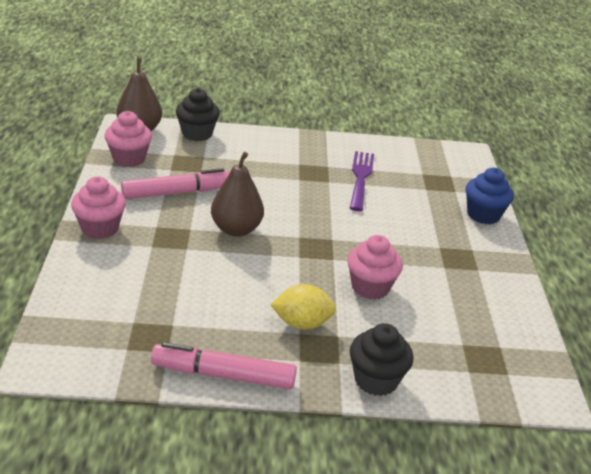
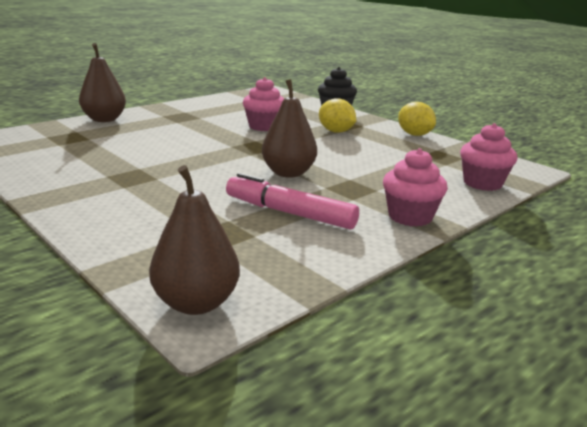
camera: 130 degrees left, 10 degrees down
(129, 158) = (281, 268): pink cupcake -> pink cupcake (482, 183)
(197, 134) = (139, 259): black cupcake -> none
(223, 375) = (414, 134): pink marker -> yellow lemon
(361, 178) = (109, 159): purple fork -> none
(483, 215) = (104, 119): blue cupcake -> brown pear

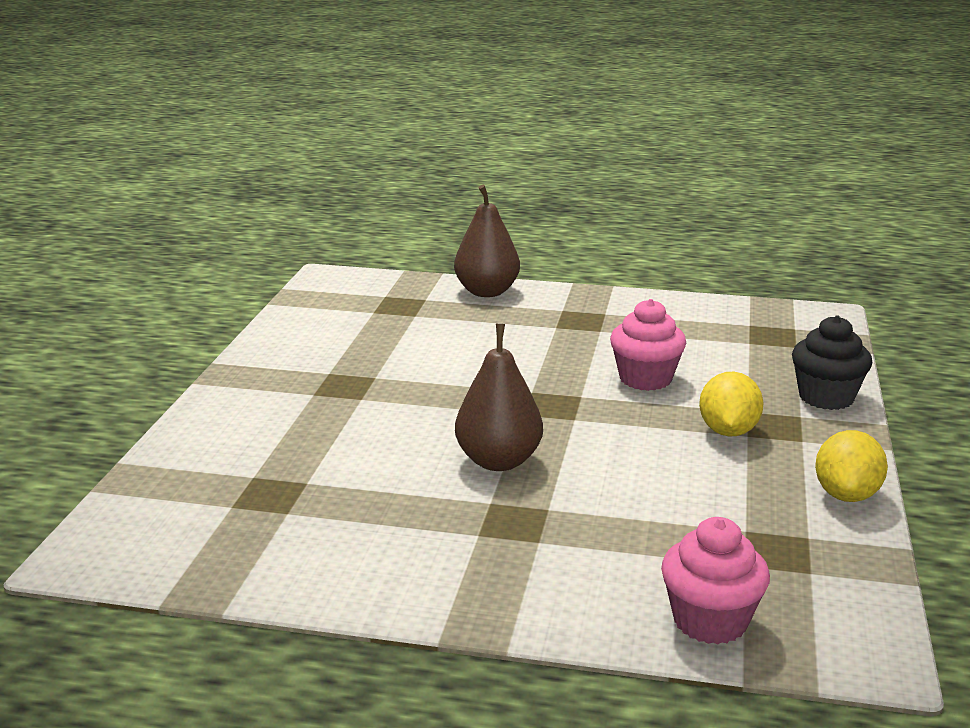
camera: 55 degrees right, 0 degrees up
(196, 303) = (111, 541): brown pear -> none
(289, 213) = (373, 509): pink marker -> none
(410, 217) = (477, 594): pink cupcake -> none

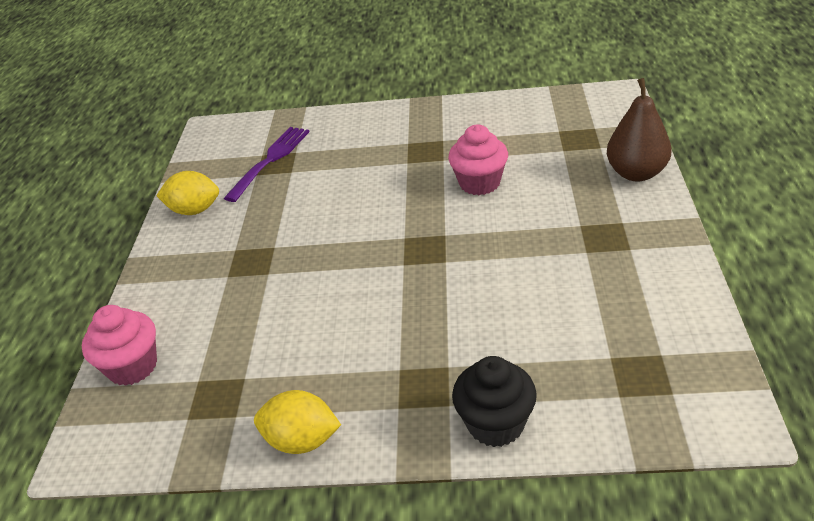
camera: 85 degrees right, 15 degrees up
(258, 498) = (270, 160): none -> purple fork
(498, 461) = (328, 239): brown pear -> none
(645, 379) = (491, 293): pink cupcake -> pink cupcake (479, 183)
(728, 431) = (403, 355): yellow lemon -> yellow lemon (194, 210)

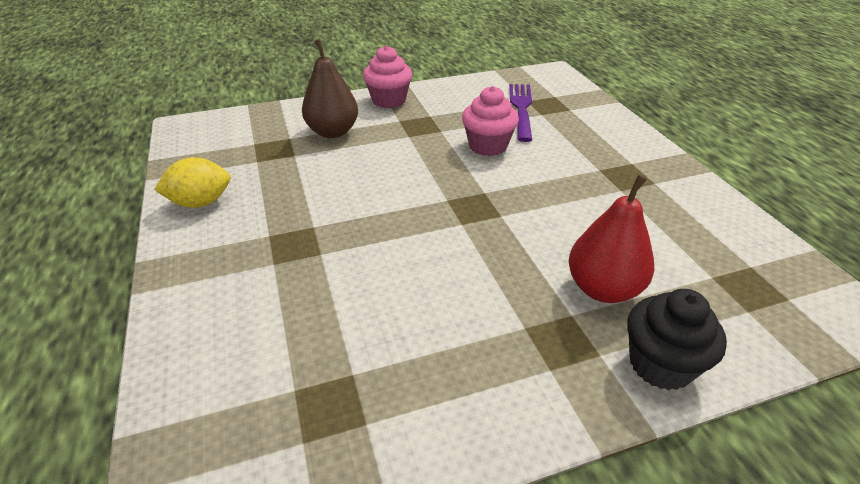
camera: 25 degrees left, 0 degrees up
(132, 367) = (196, 391): pink cupcake -> pink cupcake (389, 100)
(270, 160) = (266, 147): purple fork -> purple fork (521, 108)
(302, 441) = (466, 435): yellow lemon -> none
(492, 349) = (603, 289): none -> red pear
(636, 173) = (614, 125): brown pear -> brown pear (333, 132)

